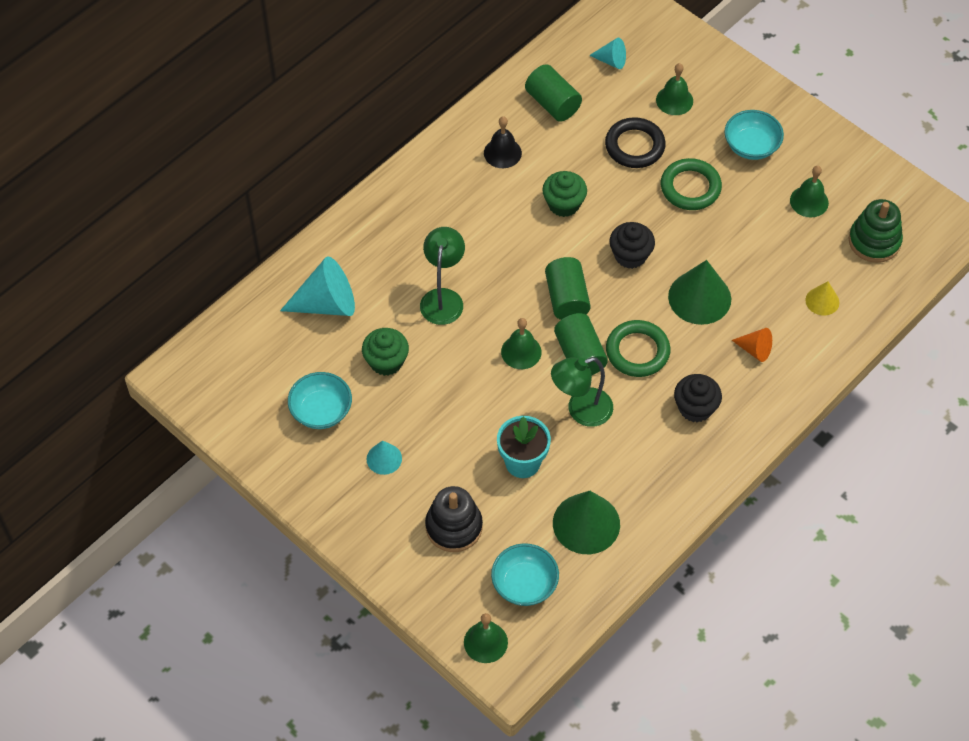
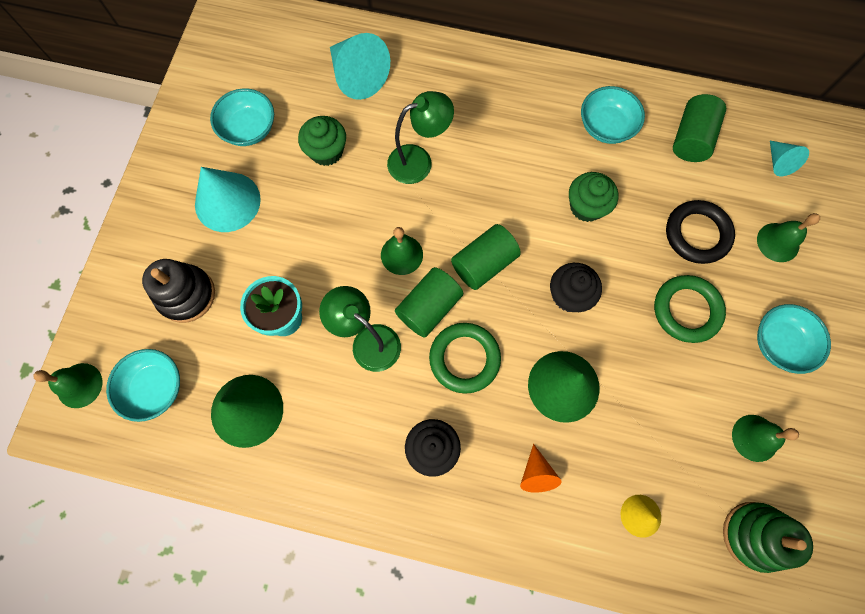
camera: 60 degrees right, 15 degrees up
(384, 458) = (227, 201): turquoise cone -> turquoise cone, size x1.86
(502, 153) = (606, 126): black bell -> turquoise bowl

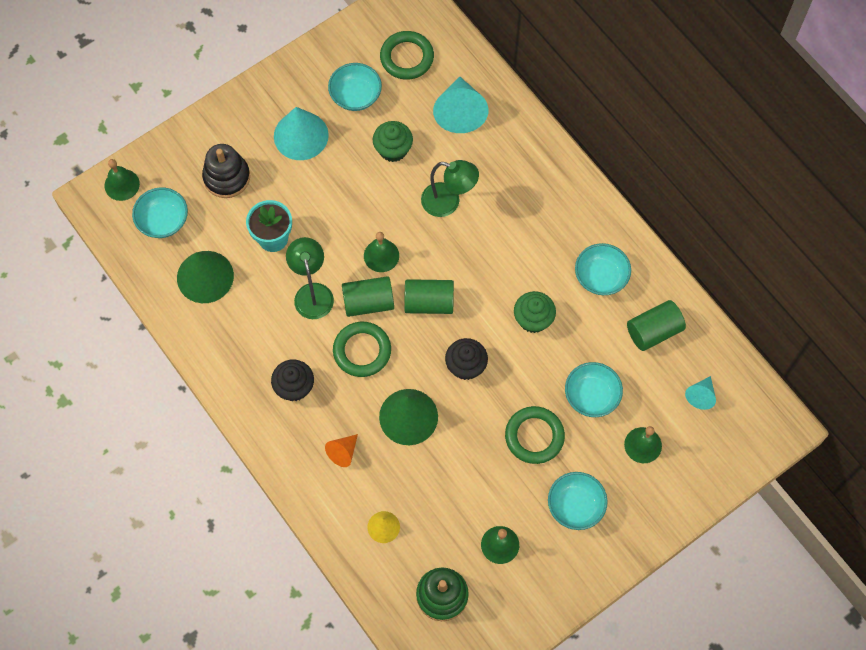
camera: 40 degrees right, 5 degrees down
(267, 64) = (407, 58): none -> green ring
(697, 234) = (591, 396): black ring -> turquoise bowl

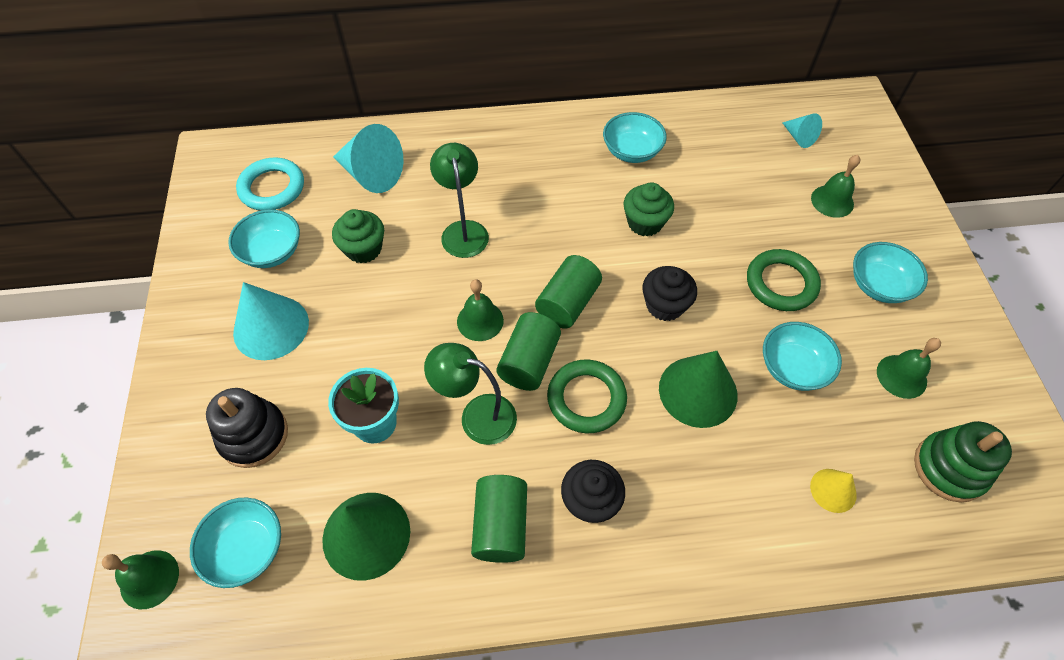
camera: 60 degrees left, 10 degrees down
(343, 452) = (710, 487): orange cone -> none
(407, 58) = (272, 188): green ring -> turquoise ring
(448, 202) = (463, 230): green lamp -> green lamp turned 60 degrees counterclockwise
(591, 396) = (758, 216): turquoise bowl -> turquoise bowl (792, 368)
(653, 331) = (713, 140): green cylinder -> green cylinder (501, 525)

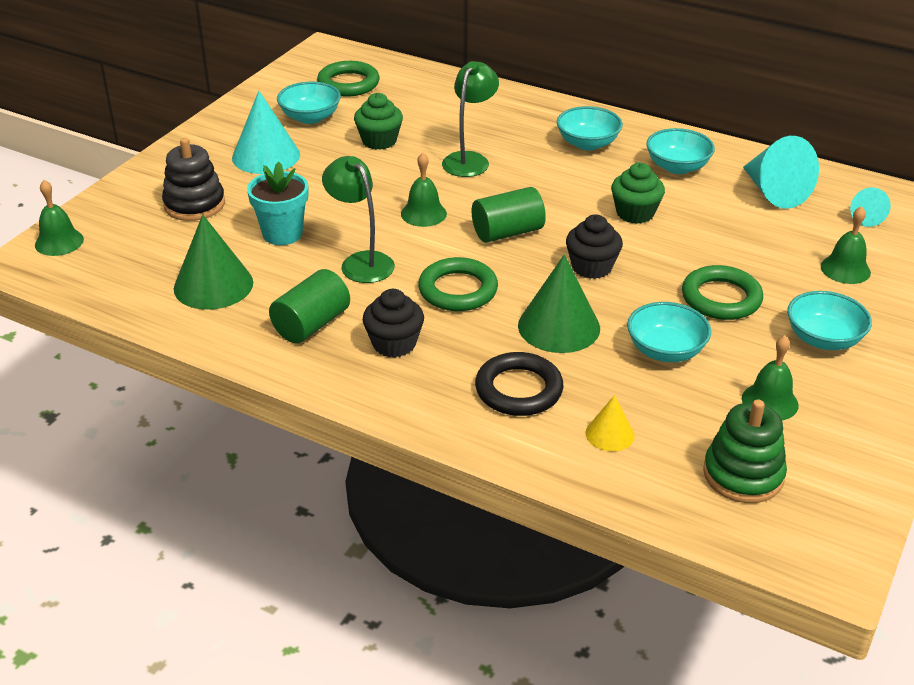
camera: 35 degrees right, 20 degrees down
(246, 549) = (130, 256): turquoise bowl -> turquoise bowl (587, 143)
(272, 188) = (348, 84): turquoise ring -> green ring
(371, 174) = (432, 102): turquoise cone -> turquoise cone (774, 192)
(529, 362) = (436, 251): green cylinder -> none
(730, 487) = (519, 389): none -> black ring

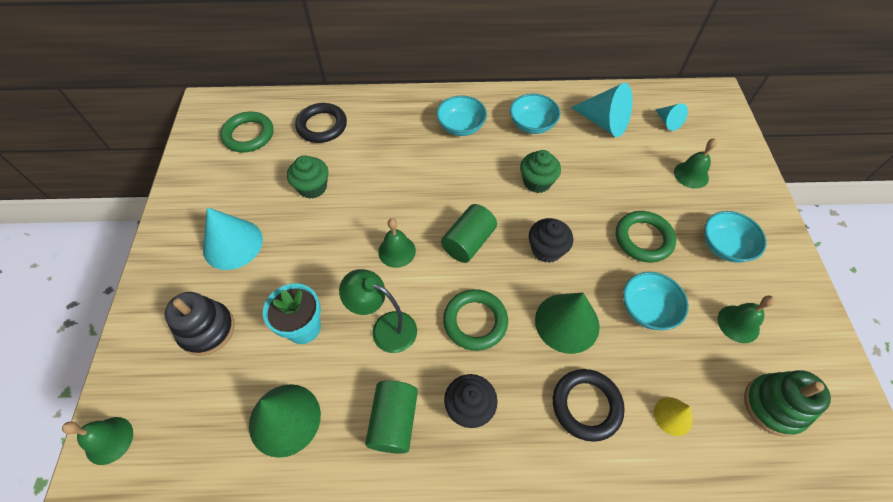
camera: 30 degrees left, 20 degrees up
(310, 117) = (242, 184): turquoise bowl -> none
(430, 98) = (322, 126): none -> black ring
(469, 160) = (392, 178): green lamp -> none

